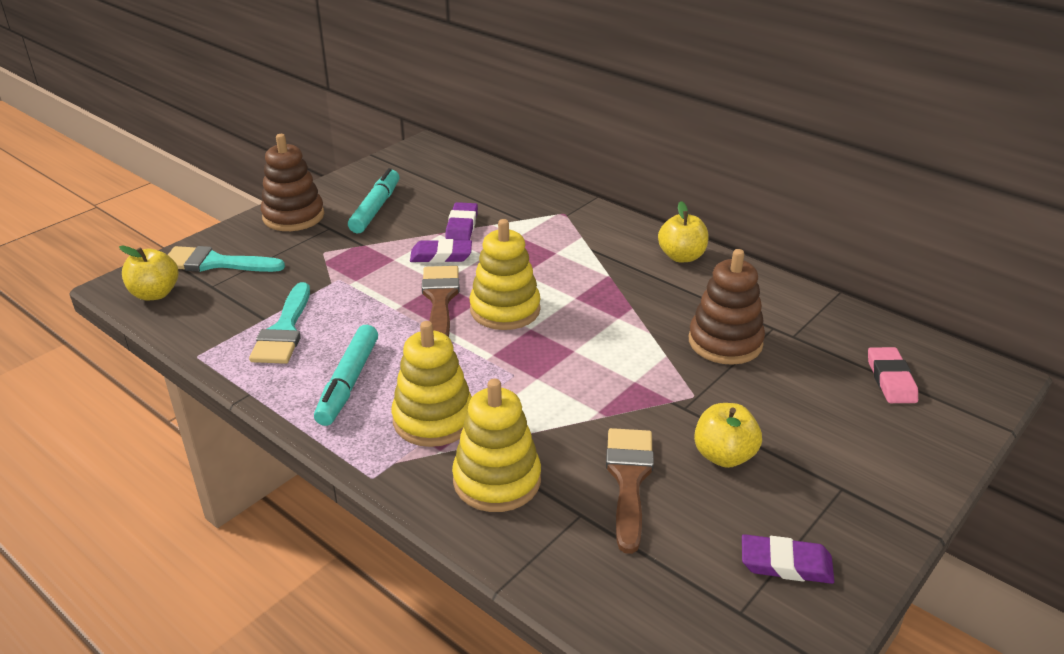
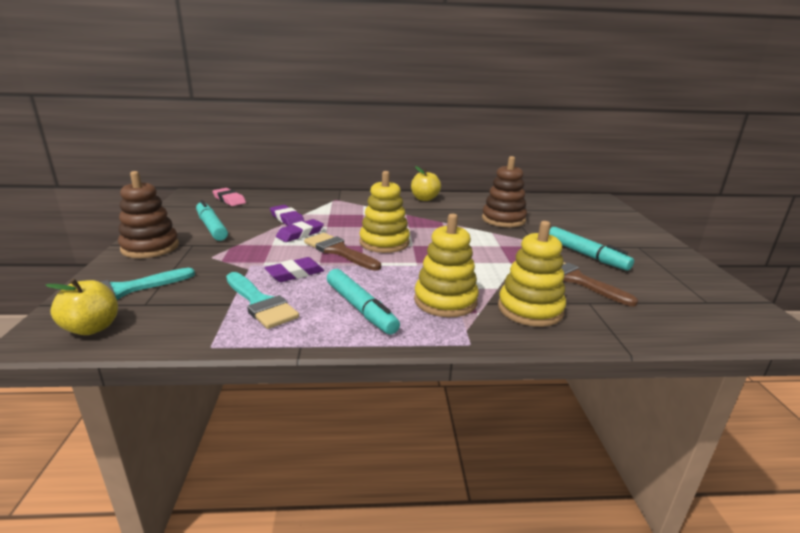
camera: 45 degrees left, 10 degrees down
(724, 456) = (586, 255): yellow apple -> turquoise marker
(786, 564) = (680, 278): purple eraser -> purple eraser (295, 273)
(891, 379) = (578, 210): pink eraser -> pink eraser (229, 200)

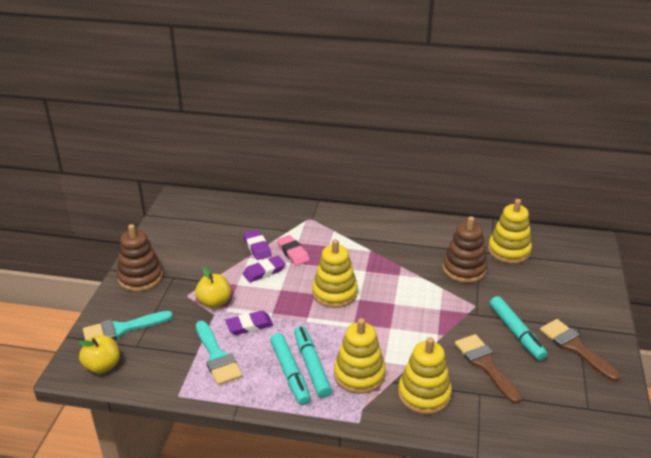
camera: 15 degrees right, 10 degrees up
(211, 227) = (190, 253): turquoise marker -> turquoise marker (311, 366)
(229, 200) = (210, 210): pink eraser -> pink eraser (293, 252)
(338, 251) = (291, 300): brown brush -> brown brush (575, 347)
(424, 199) = (399, 225): yellow apple -> yellow apple (214, 302)
(534, 207) = (509, 250): none -> yellow stacking toy

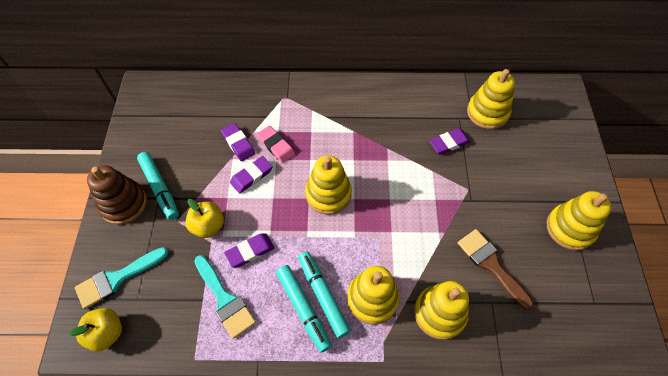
camera: 10 degrees left, 25 degrees up
(464, 269) = (449, 143): brown stacking toy -> purple eraser
(516, 333) = (513, 218): turquoise marker -> turquoise marker (160, 188)
(575, 347) = (570, 228): brown brush -> yellow stacking toy

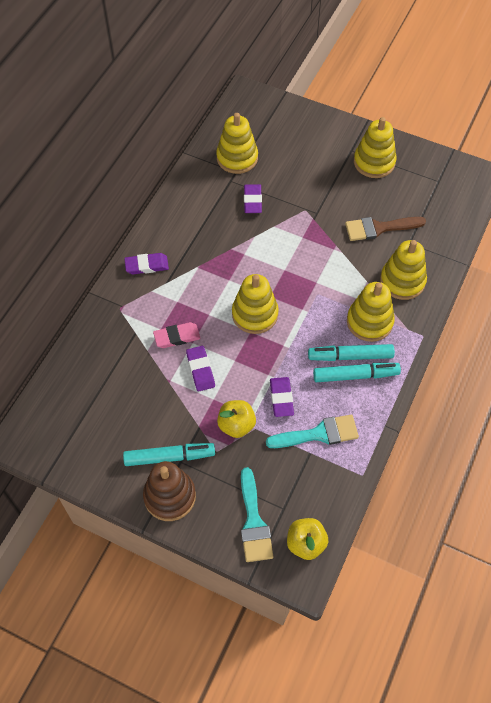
camera: 65 degrees left, 0 degrees up
(238, 143) = (155, 369): purple eraser -> purple eraser (147, 265)

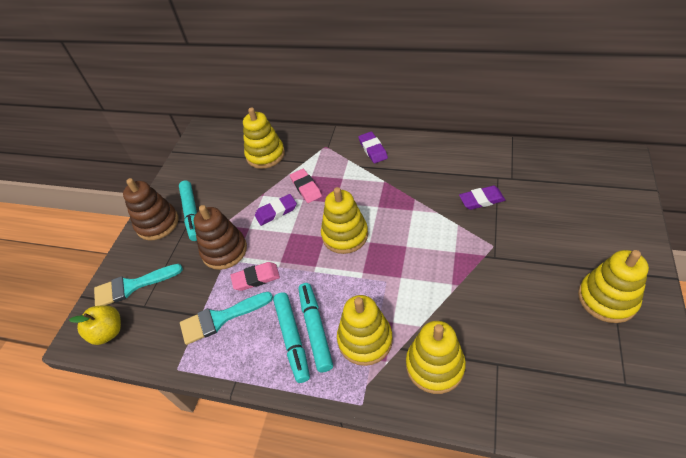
camera: 85 degrees right, 10 degrees down
(236, 425) = (224, 251): yellow apple -> brown stacking toy
(237, 158) = (530, 174): yellow stacking toy -> yellow stacking toy (265, 155)
(281, 398) = (256, 278): purple eraser -> pink eraser
(319, 434) = (220, 318): turquoise brush -> turquoise brush turned 90 degrees clockwise
(379, 228) = (504, 324): brown brush -> none

